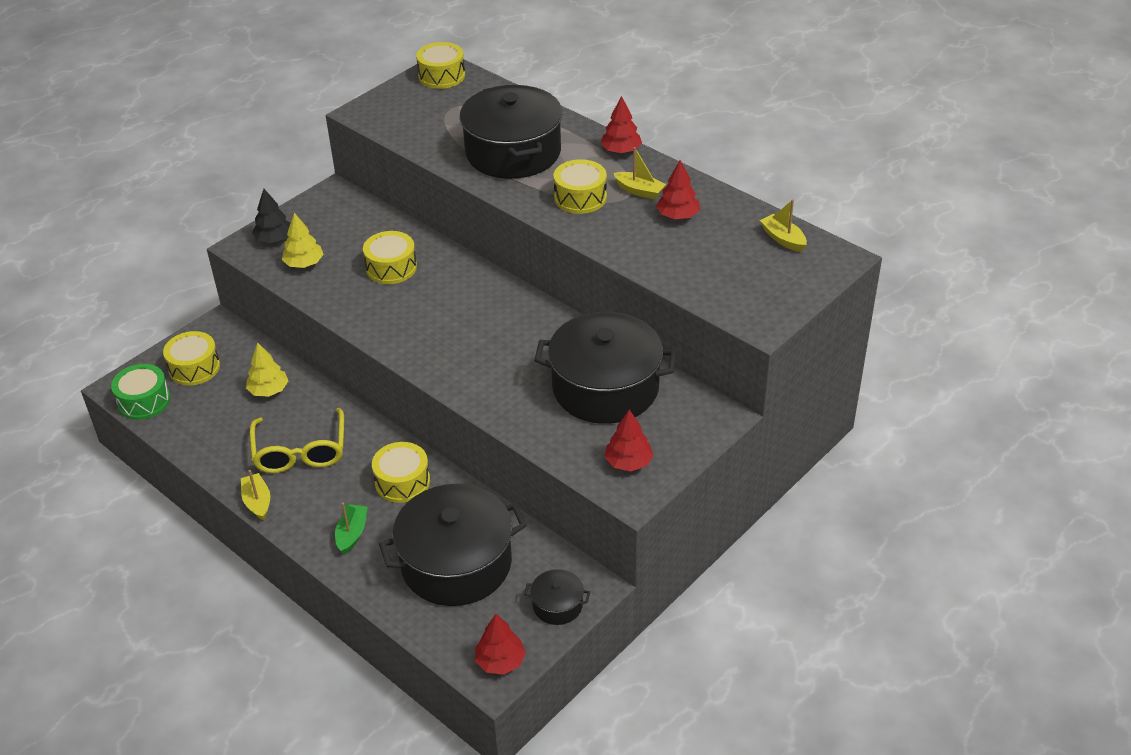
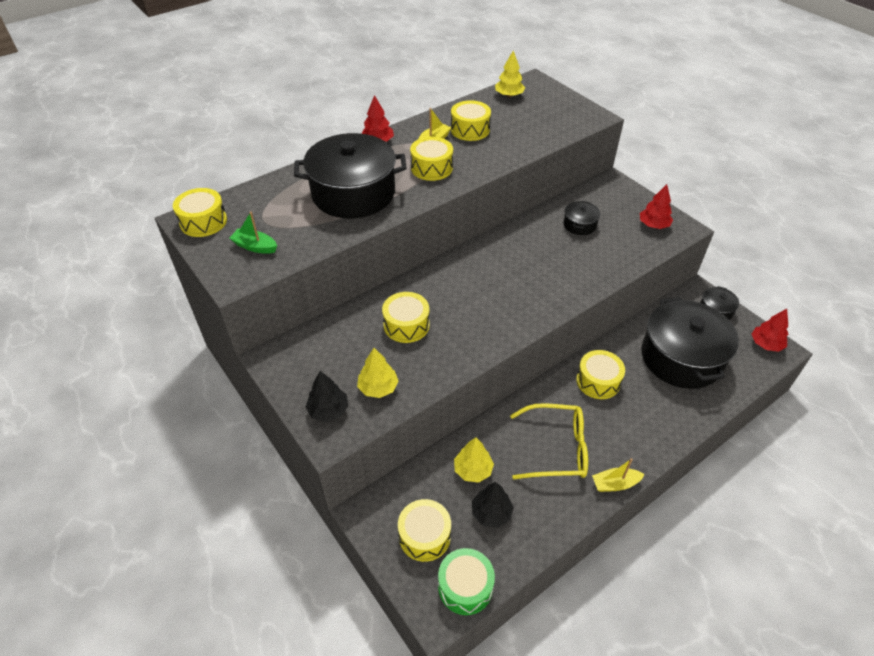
camera: 80 degrees left, 5 degrees up
(219, 409) = (491, 513): none -> black tree
(352, 534) = (652, 418): green boat -> green boat (255, 247)
(605, 388) = (579, 225): black pot -> black pot, size x0.44
(677, 216) = (470, 129): red tree -> yellow drum
(783, 239) = (509, 95): yellow boat -> yellow tree

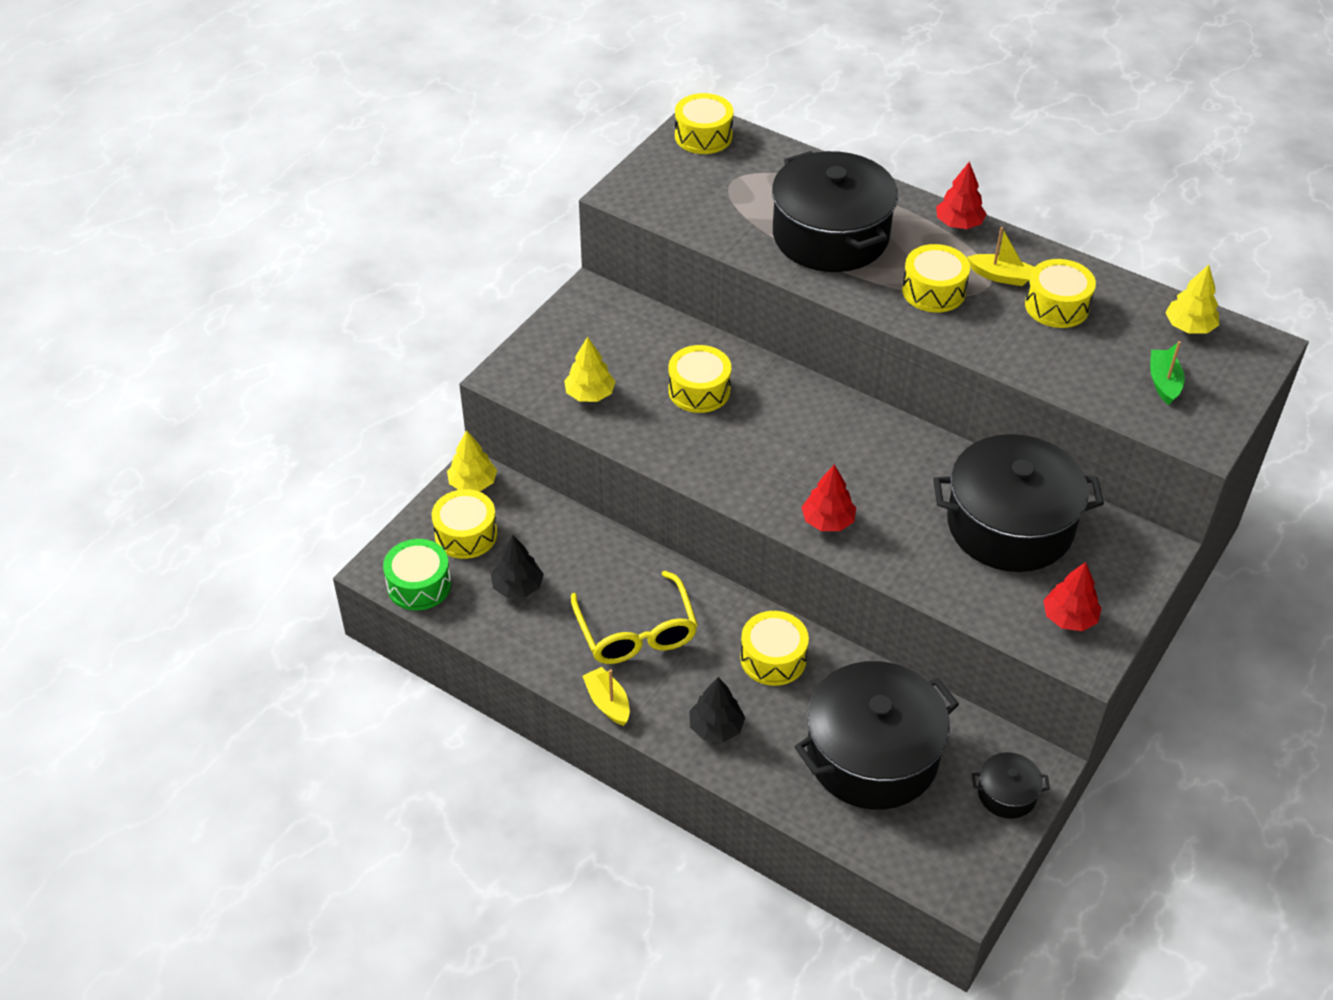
camera: 70 degrees right, 0 degrees up
(255, 247) = (684, 190): green boat -> green boat (1163, 382)
(328, 410) = (540, 364): black tree -> black tree (716, 727)
(473, 470) = (569, 556): yellow tree -> yellow tree (473, 483)
(579, 225) = (1010, 525): black pot -> black pot, size x2.28
(766, 344) = (964, 871): red tree -> red tree (828, 521)

